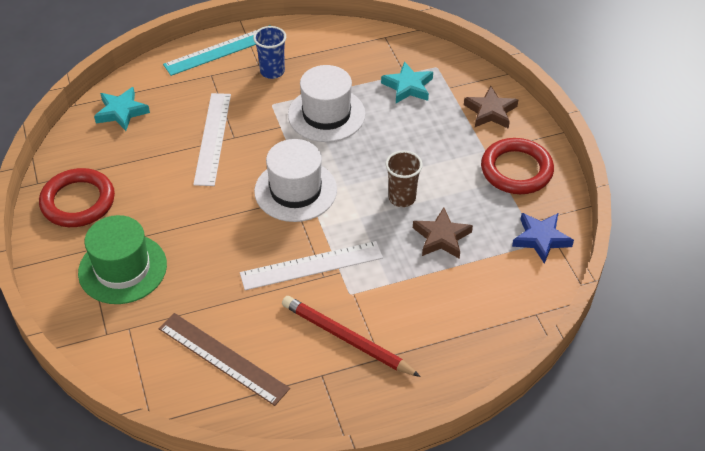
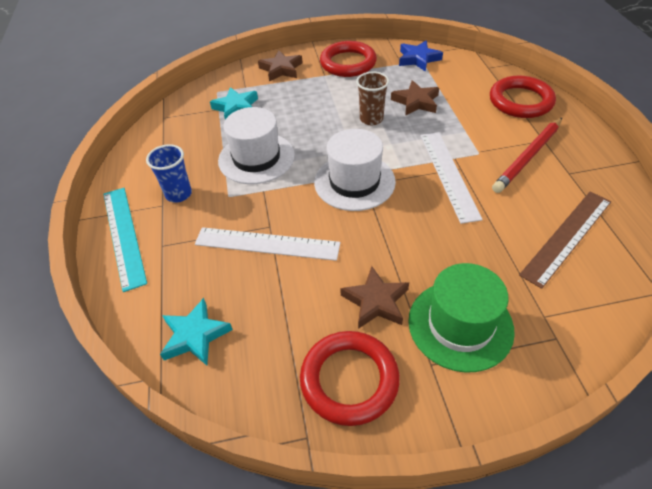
camera: 80 degrees left, 0 degrees up
(148, 213) = (375, 301): none -> brown star
(458, 342) = (520, 101): none -> red ring

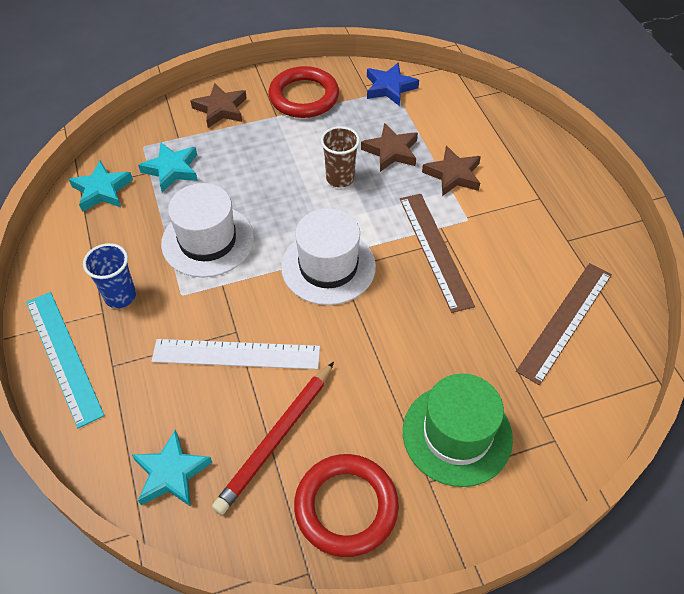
camera: 10 degrees left, 5 degrees up
(179, 119) = (102, 190): none -> turquoise star
(375, 301) = (366, 415): brown star -> brown star (453, 175)
(449, 174) = (435, 250): white ruler -> brown ruler
(520, 101) = (512, 145): red ring -> none
(528, 157) = (522, 222): red pencil -> red pencil (276, 439)

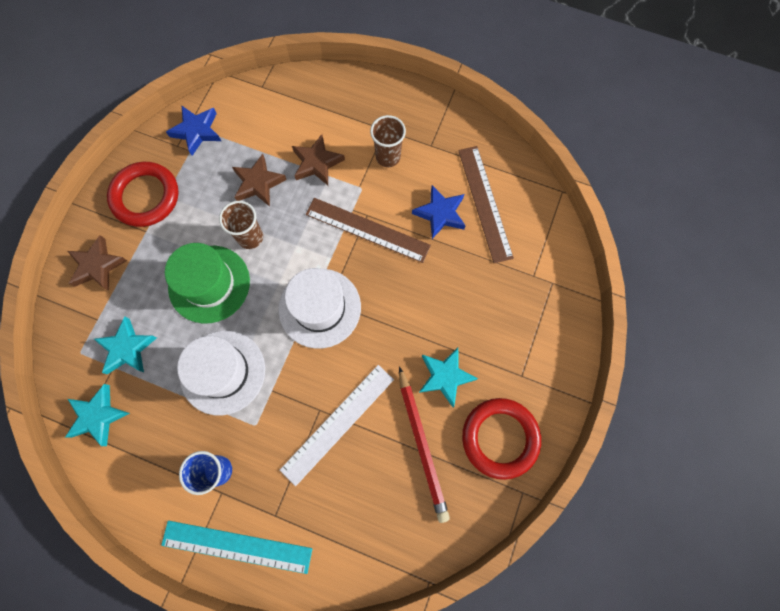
camera: 50 degrees left, 20 degrees up
(171, 473) = (392, 531): turquoise star -> turquoise star (445, 376)
(457, 434) = (506, 334): green hat -> green hat (209, 284)
(513, 293) = (440, 214): none -> blue star
(518, 217) = (388, 157): none -> brown cup

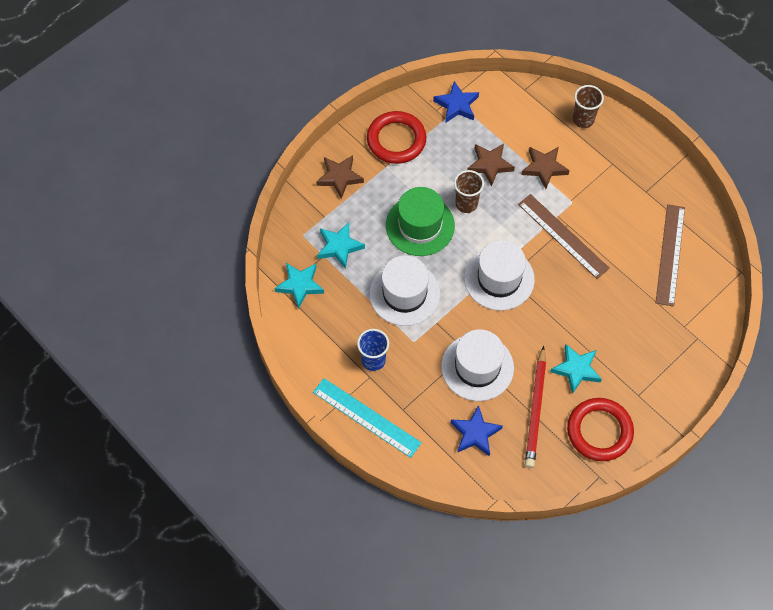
camera: 25 degrees right, 10 degrees down
(338, 423) = (477, 367): white ruler -> white hat
(388, 157) = (605, 186): brown cup -> brown cup (583, 120)
(440, 214) = (628, 248): blue star -> blue star (475, 433)

